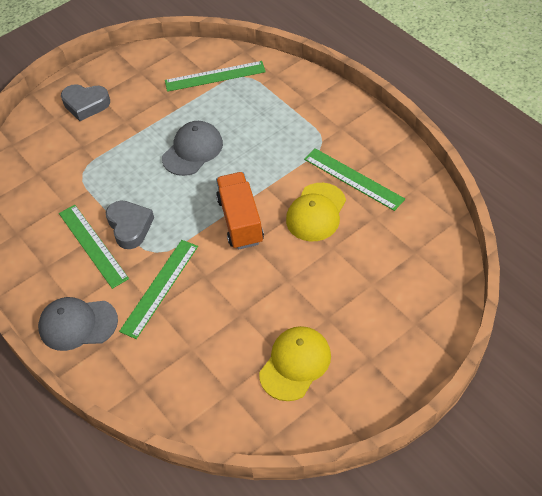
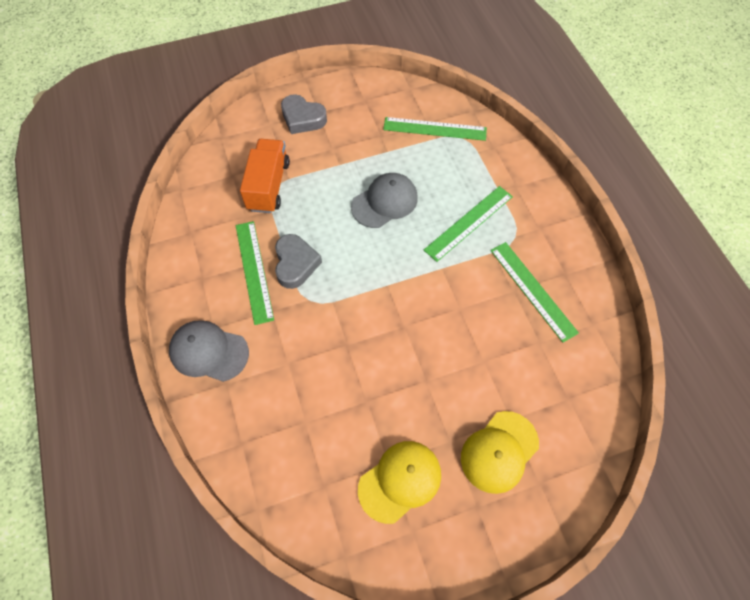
camera: 15 degrees right, 10 degrees up
(160, 288) = (299, 341): green ruler -> green ruler (469, 223)
(240, 221) = (403, 296): orange truck -> orange truck (268, 186)
(316, 212) = (481, 315): yellow cap -> yellow cap (499, 451)

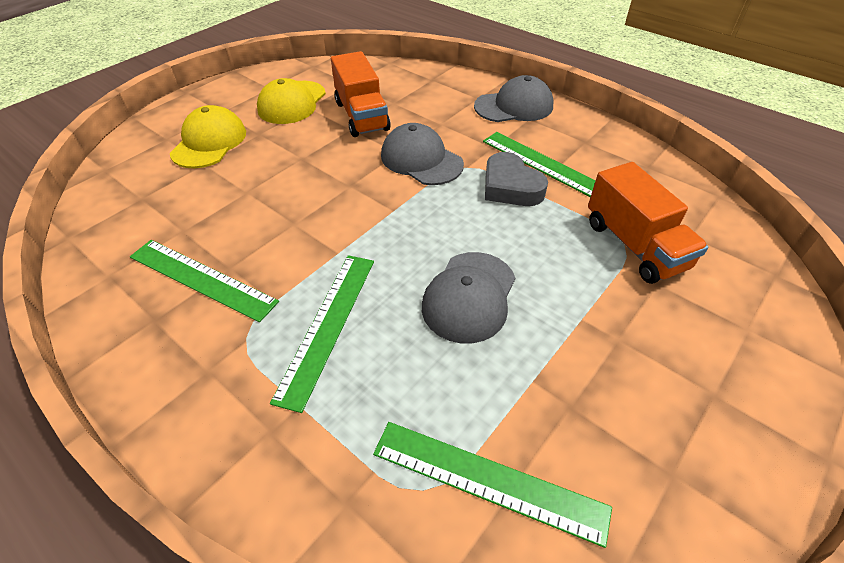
camera: 150 degrees right, 15 degrees down
(302, 118) = (719, 367): grey heart -> none
(335, 325) = (421, 160): none -> grey cap
(346, 415) = (362, 116): none -> orange truck
(434, 129) = (488, 480): green ruler -> green ruler turned 45 degrees clockwise

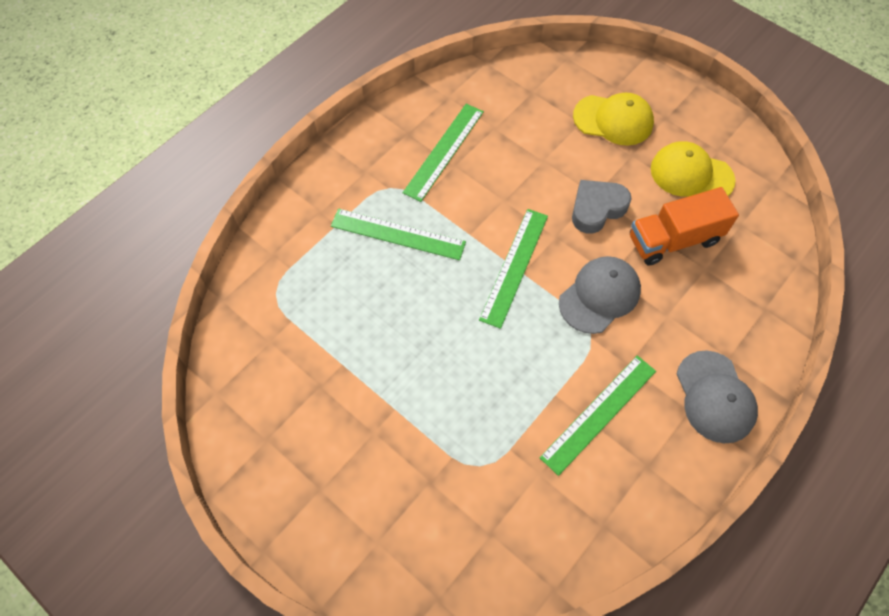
camera: 90 degrees right, 15 degrees up
(469, 296) = (421, 328): grey cap -> none
(488, 480) = (276, 329): green ruler -> green ruler (514, 266)
(510, 187) = (560, 375): grey heart -> grey heart (597, 209)
(634, 245) = (478, 474): orange truck -> none

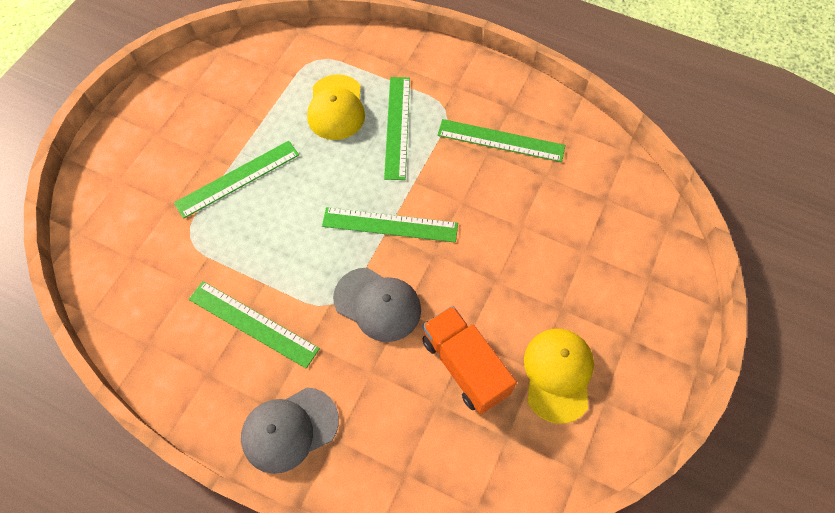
camera: 75 degrees right, 0 degrees up
(416, 403) = (238, 179): none -> green ruler
(597, 209) = (479, 285): grey heart -> none
(613, 120) = (601, 283): yellow cap -> yellow cap (336, 108)

